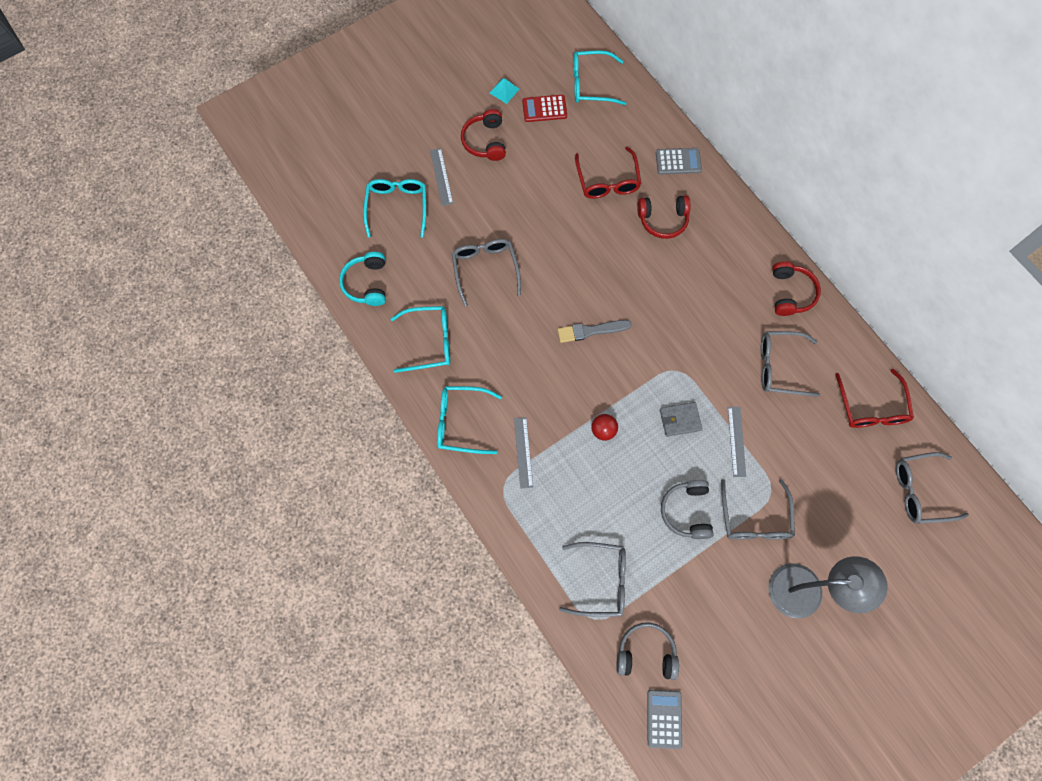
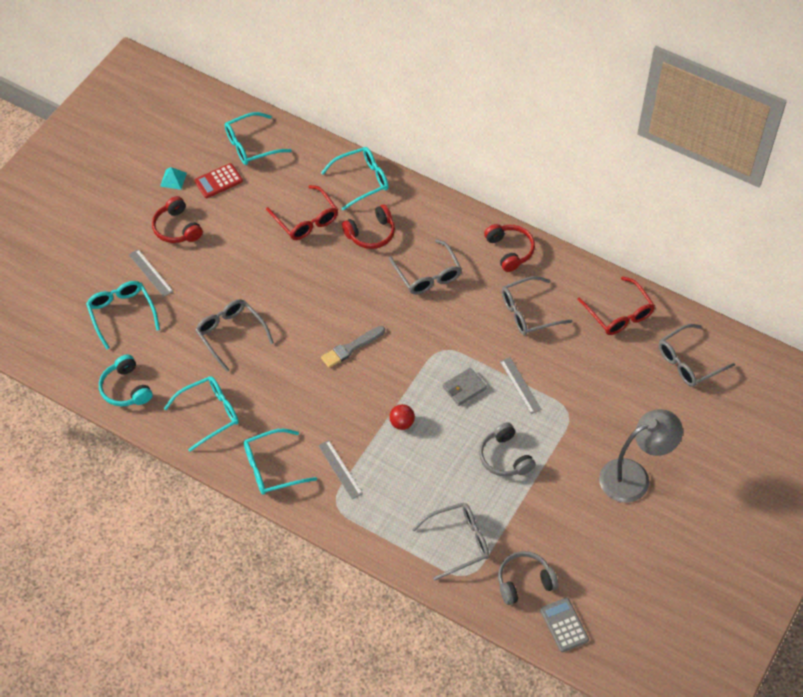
camera: 25 degrees left, 15 degrees down
(678, 161) = (361, 181): grey calculator -> turquoise glasses
(754, 518) = (564, 439): grey glasses -> grey glasses (427, 274)

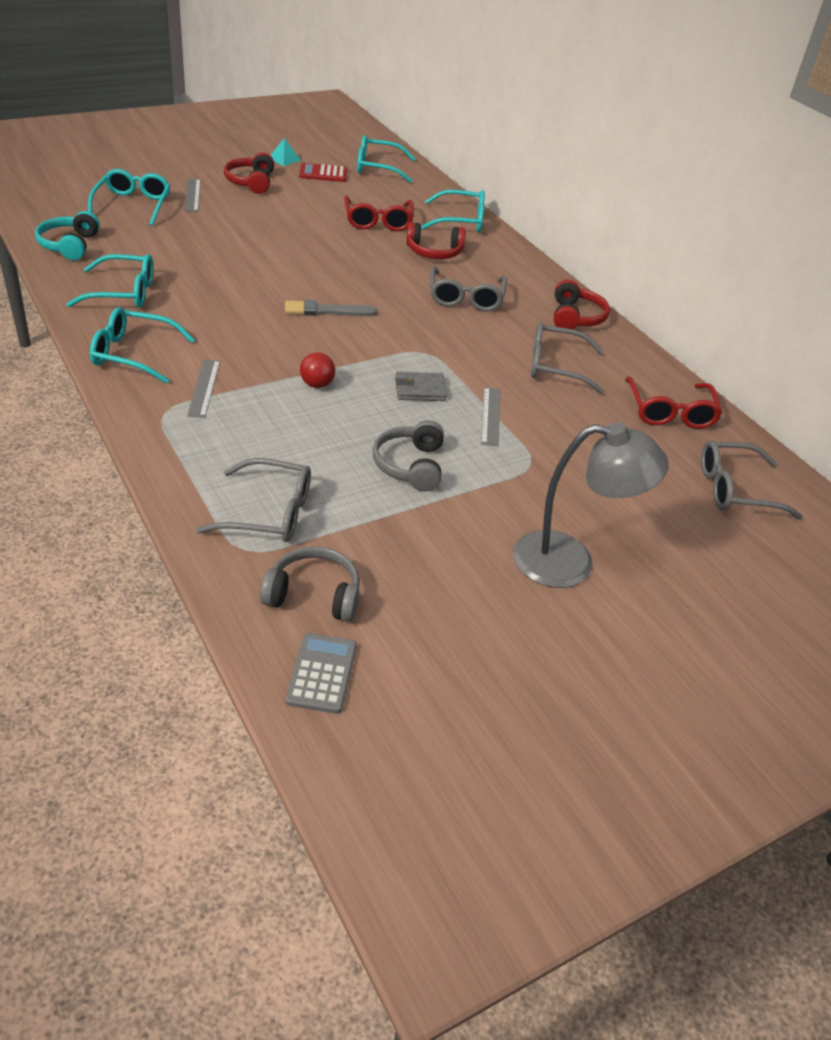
camera: 25 degrees right, 15 degrees down
(231, 335) = (215, 255): grey glasses -> none

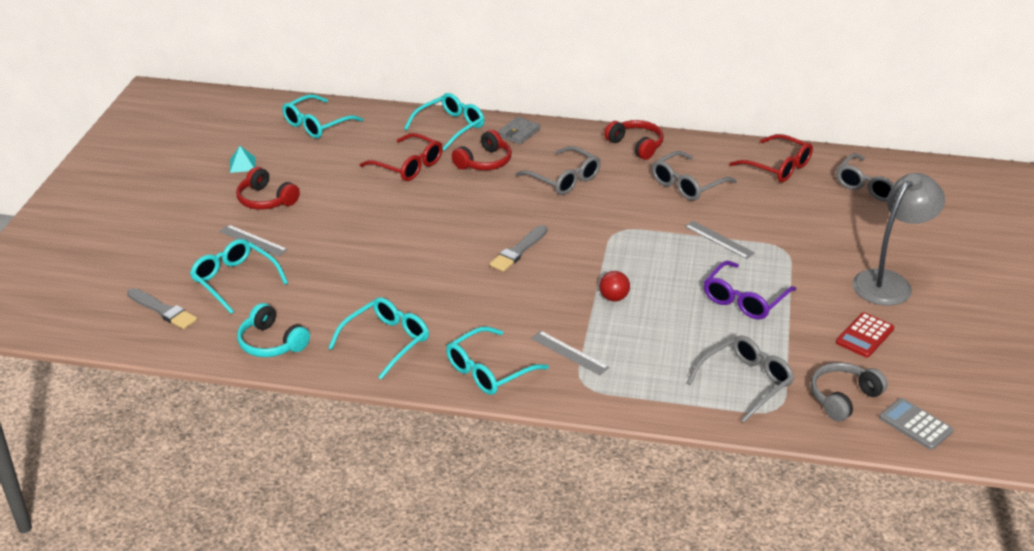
camera: 45 degrees left, 5 degrees down
(66, 192) = (162, 310): none -> grey brush
(323, 174) = (294, 156): red calculator -> red calculator (865, 336)
(410, 465) = (744, 299): grey headphones -> purple glasses
(420, 389) = (662, 255): grey wallet -> grey wallet (518, 133)

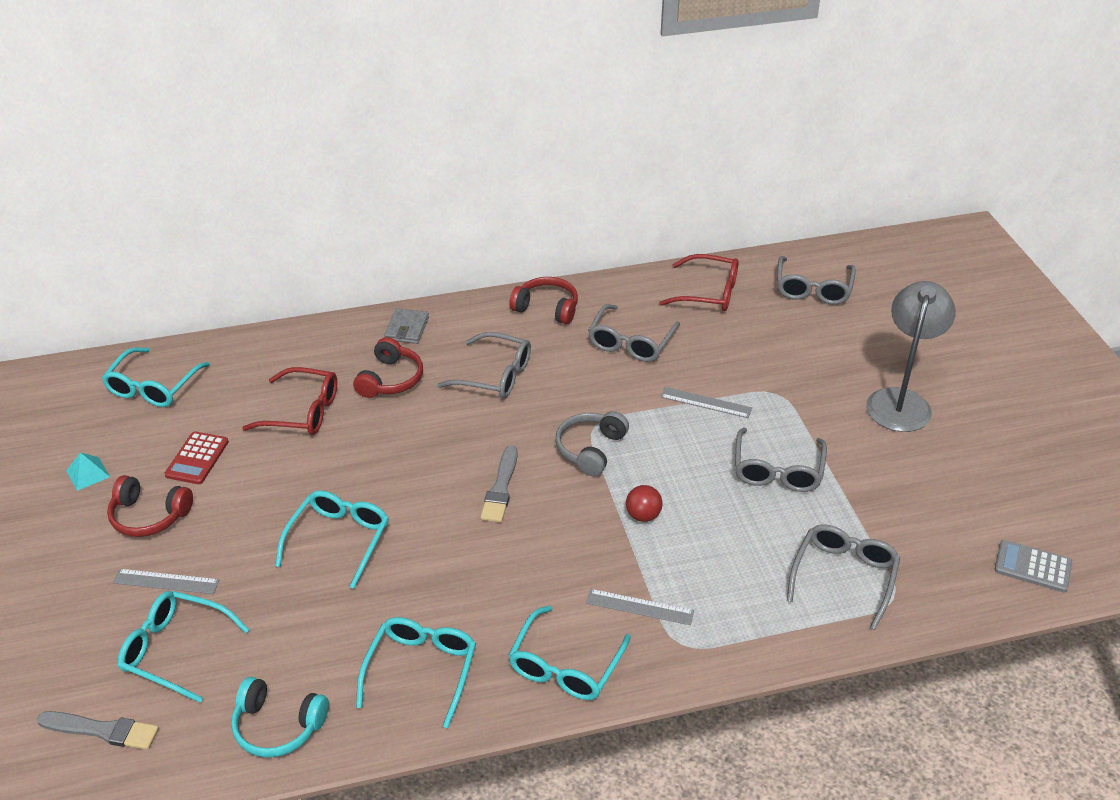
camera: 25 degrees left, 5 degrees up
(450, 127) = (322, 344): turquoise glasses -> turquoise glasses (338, 540)
(744, 299) = (777, 470): purple glasses -> grey glasses
(843, 398) = (947, 560): grey headphones -> grey headphones (590, 449)
(865, 336) = (919, 474): red calculator -> red calculator (197, 458)

